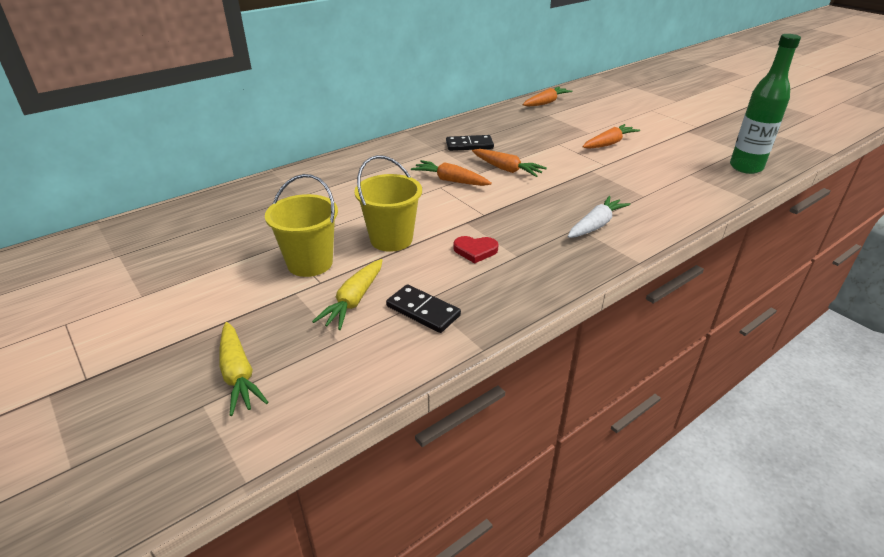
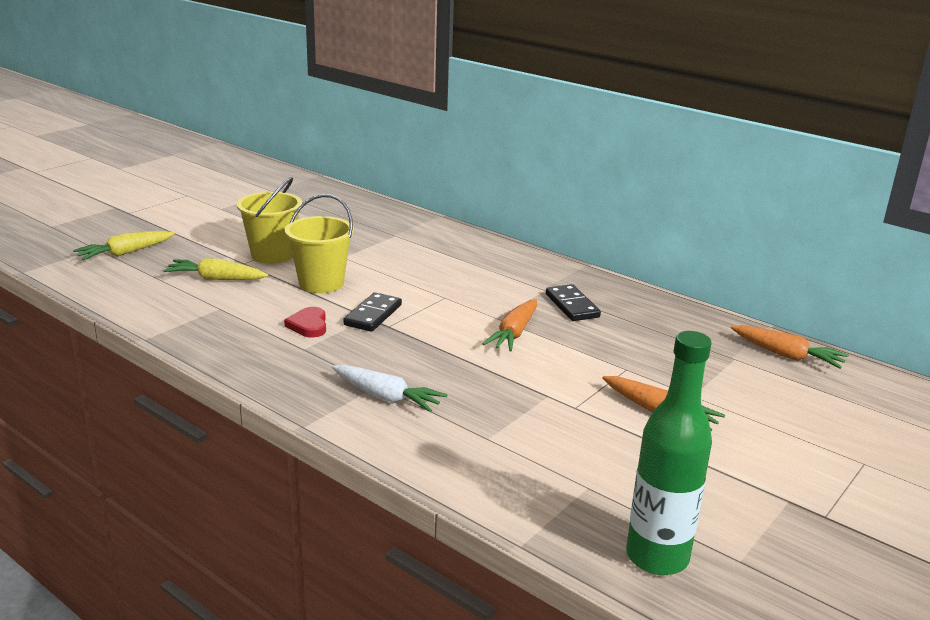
camera: 75 degrees right, 10 degrees down
(423, 311) = (201, 308): black domino -> black domino (373, 315)
(450, 180) = (463, 301): orange carrot -> none

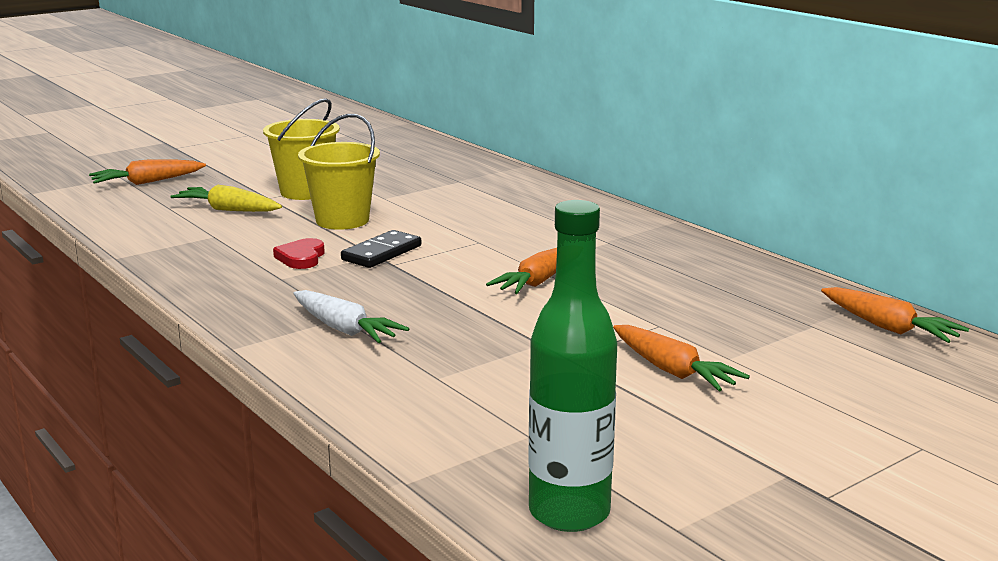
camera: 15 degrees right, 5 degrees down
(125, 253) = (147, 182): yellow carrot -> orange carrot
(572, 306) = (631, 259): black domino -> none

